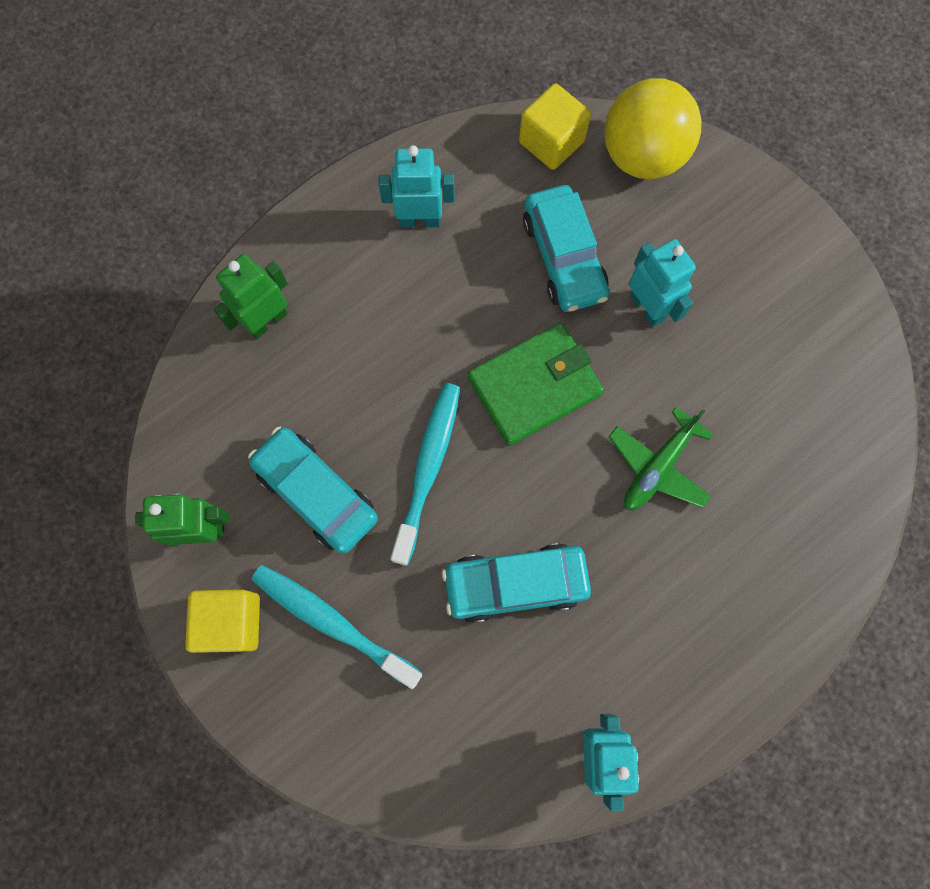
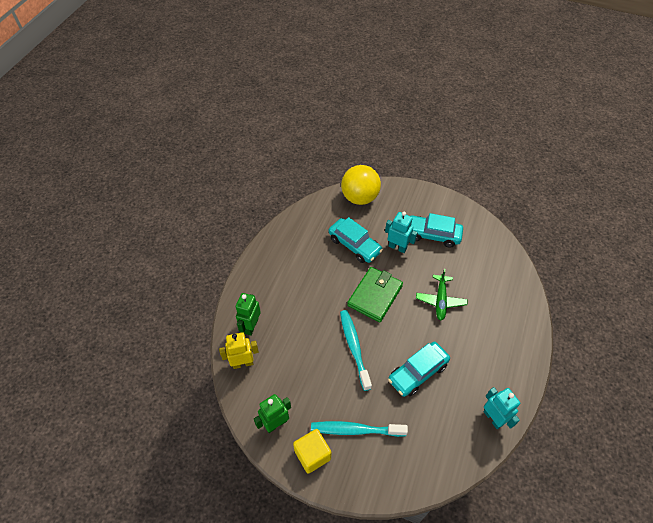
camera: 30 degrees left, 20 degrees down
(212, 384) = (243, 363): none -> yellow robot
(316, 493) = (315, 382): turquoise car -> turquoise car (432, 235)
(420, 220) = (290, 258): turquoise robot -> none
(551, 142) = (322, 208): yellow cube -> none

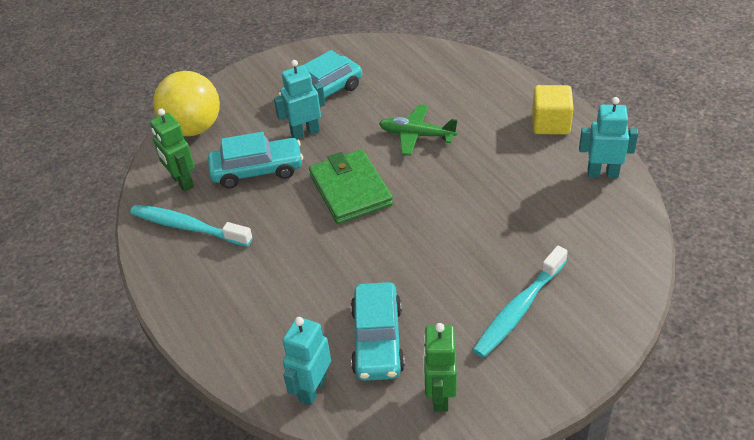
camera: 50 degrees left, 10 degrees down
(243, 363) = (312, 388): yellow robot -> turquoise robot
(251, 326) = (263, 348): green robot -> green robot (182, 182)
(312, 454) = (518, 375): yellow cube -> yellow cube (550, 124)
(354, 347) = (403, 249): turquoise toothbrush -> turquoise toothbrush (187, 227)
(417, 372) = (491, 206): turquoise car -> turquoise car (377, 340)
(440, 300) = (416, 135): green plane -> green plane turned 150 degrees clockwise

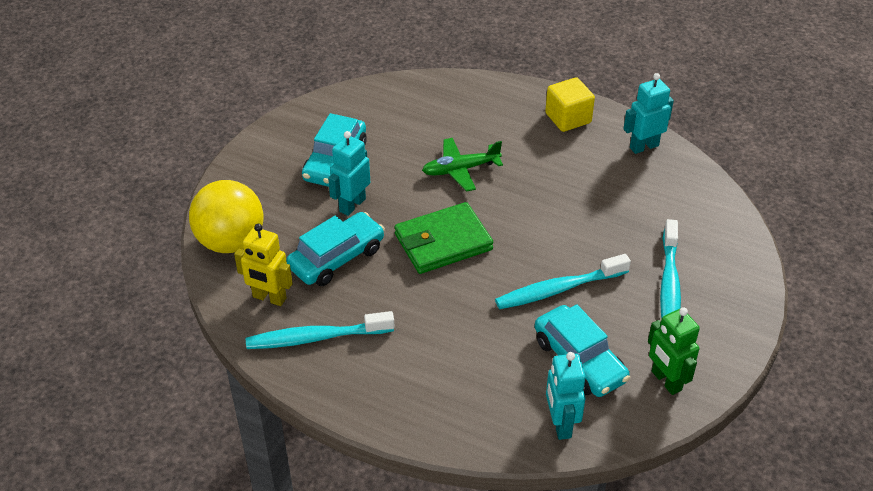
camera: 35 degrees left, 0 degrees up
(182, 182) = (269, 298): green robot -> yellow robot
(350, 190) = (443, 242): green wallet -> green wallet turned 60 degrees counterclockwise
(413, 269) = (558, 289): none -> turquoise toothbrush

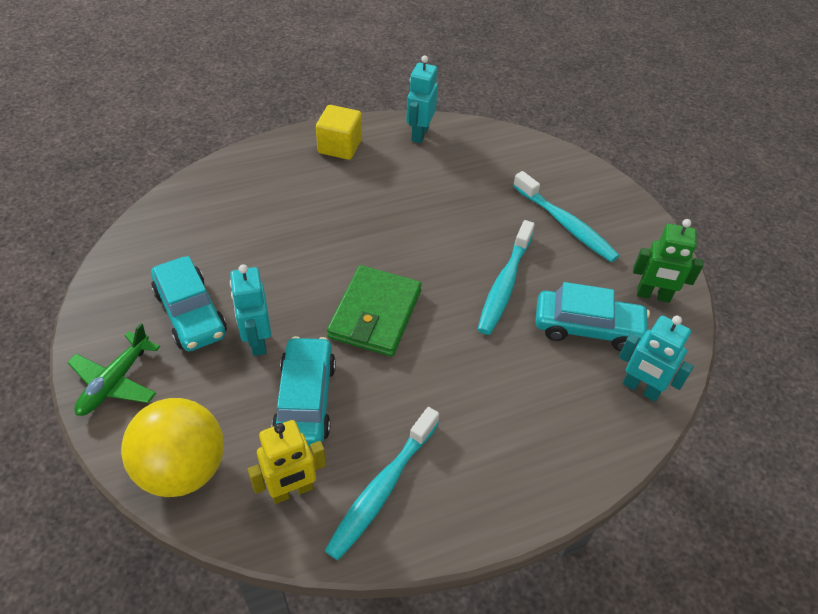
camera: 50 degrees left, 5 degrees up
(460, 169) = (310, 243): green plane -> green plane (115, 382)

